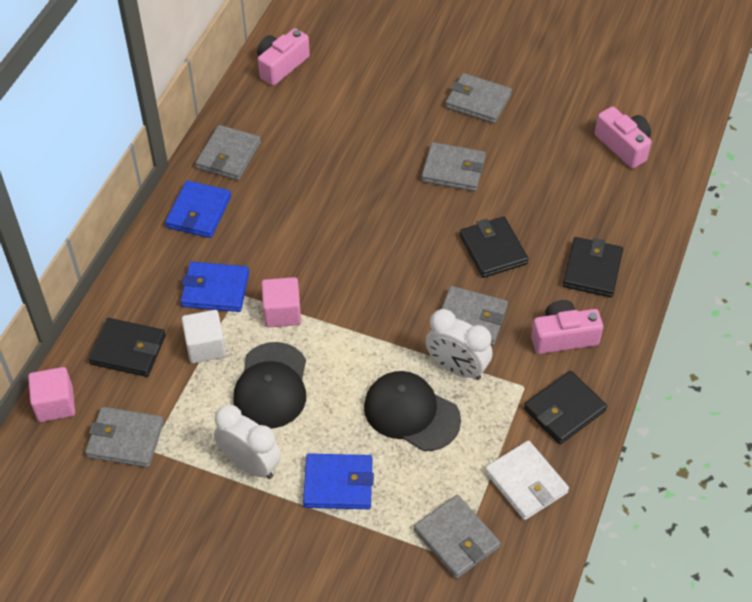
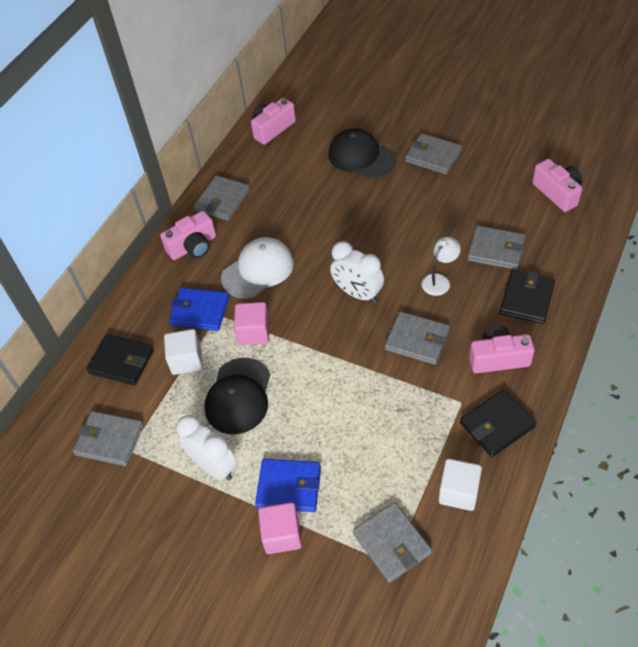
camera: 10 degrees right, 0 degrees up
(55, 404) = (55, 407): pink cube -> pink cube (282, 535)
(199, 212) = (193, 246): blue wallet -> pink camera
(280, 240) = (258, 270): none -> white cap
(411, 413) = (358, 424): black cap -> black cap (361, 157)
(453, 170) = (409, 212): grey wallet -> grey wallet (496, 250)
(457, 368) = (401, 384): white clock -> white clock (358, 293)
(493, 249) = (439, 280): black wallet -> white lamp
(526, 482) = (458, 492): white wallet -> white cube

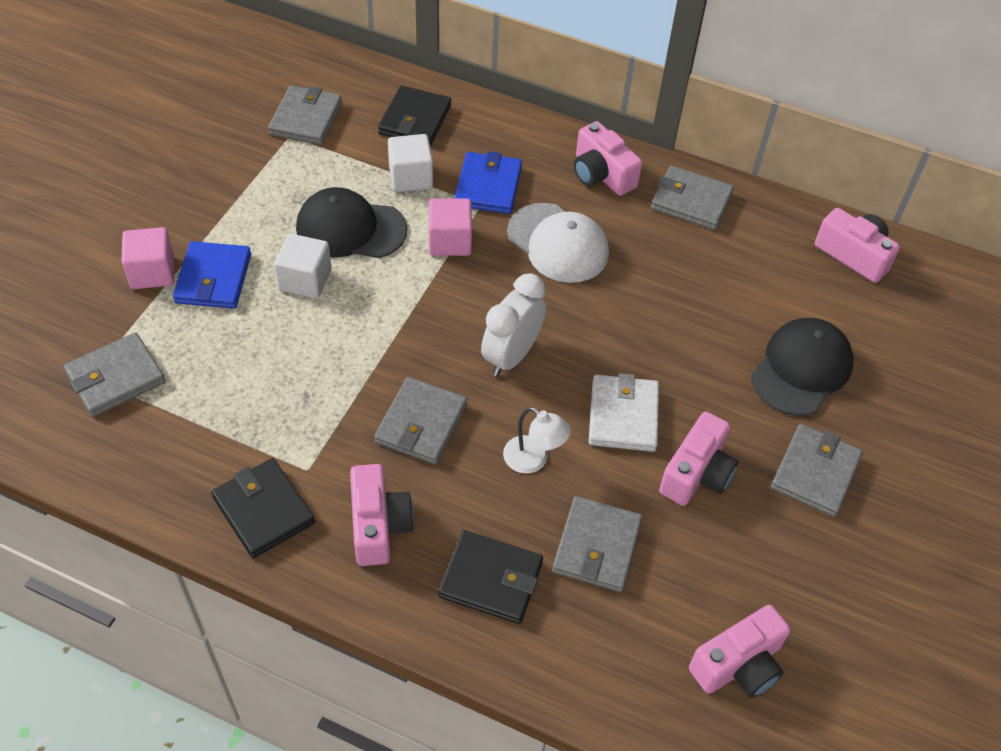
camera: 80 degrees right, 0 degrees up
(213, 466) = (255, 209): white clock -> none
(402, 237) = (623, 416): none -> white wallet
(440, 205) = (697, 473): none -> pink camera
(458, 492) = (169, 454): white cube -> white cube (305, 280)

